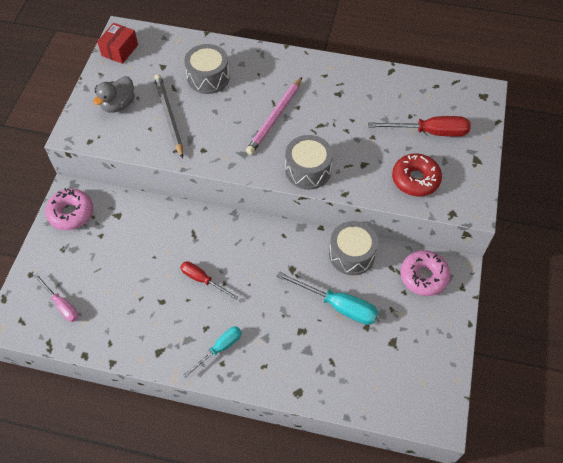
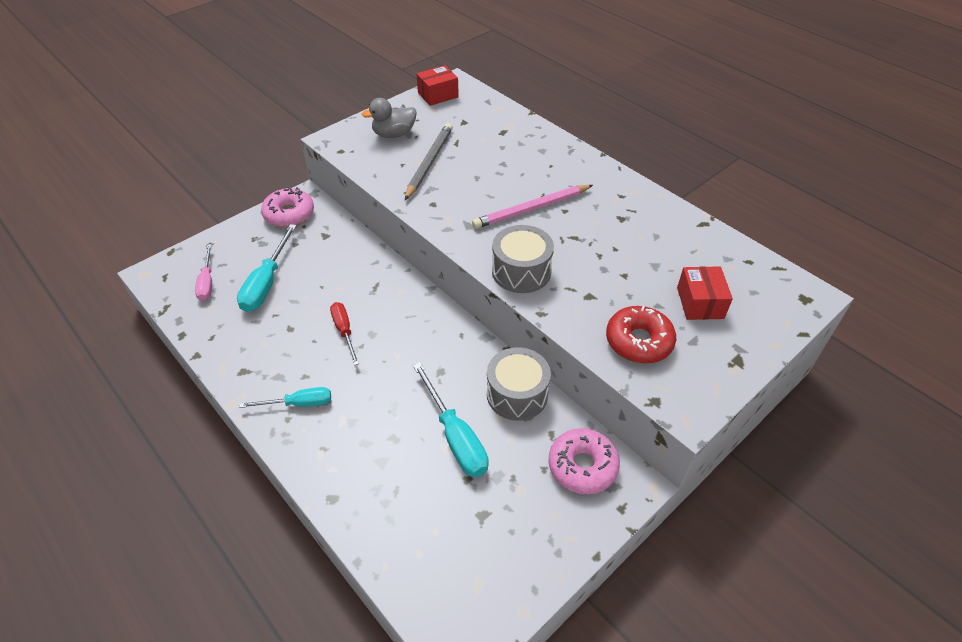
camera: 35 degrees right, 10 degrees down
(109, 278) = (267, 283): none -> turquoise screwdriver
(208, 78) = (497, 148): grey drum -> none
(429, 132) = (700, 303): red screwdriver -> red box

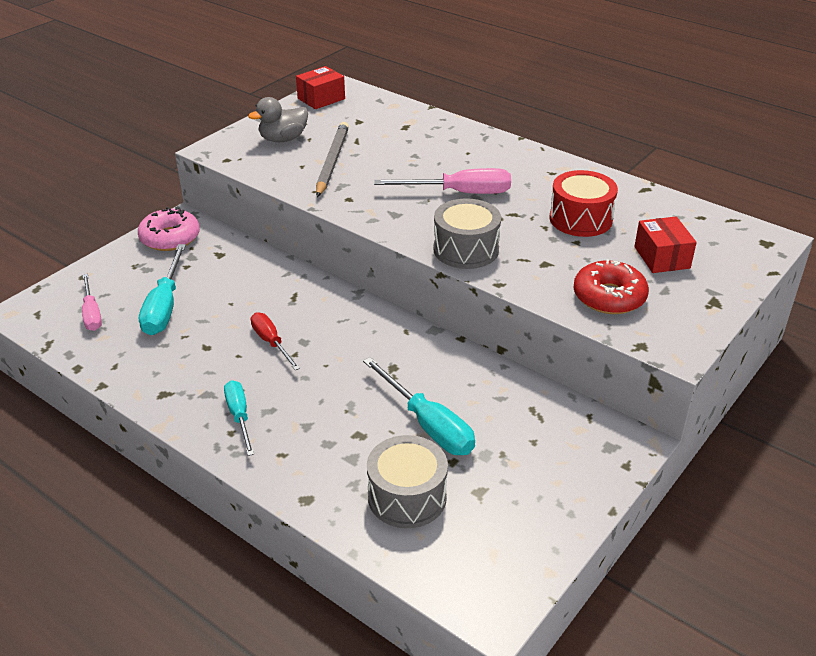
camera: 10 degrees left, 10 degrees down
(299, 404) = (239, 416): turquoise screwdriver -> turquoise screwdriver turned 90 degrees counterclockwise
(517, 394) = (484, 378): grey drum -> grey drum (407, 497)
(531, 209) = (459, 193): pink pencil -> pink screwdriver
(582, 466) = (574, 433): pink donut -> none
(634, 250) = (580, 219): none -> red drum

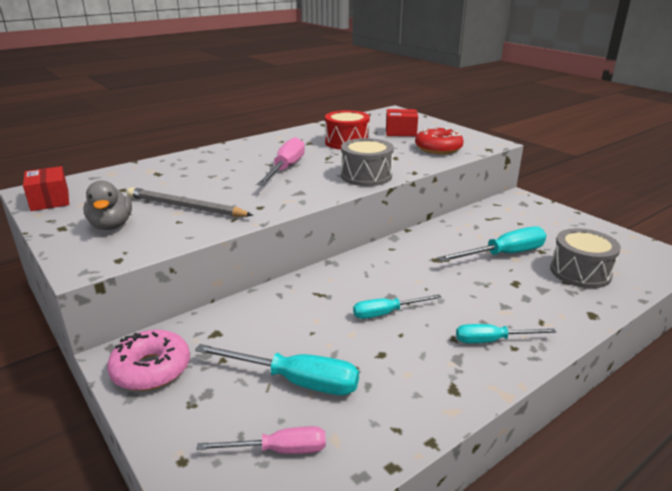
camera: 75 degrees left, 10 degrees down
(271, 342) = (386, 313): red screwdriver -> turquoise screwdriver

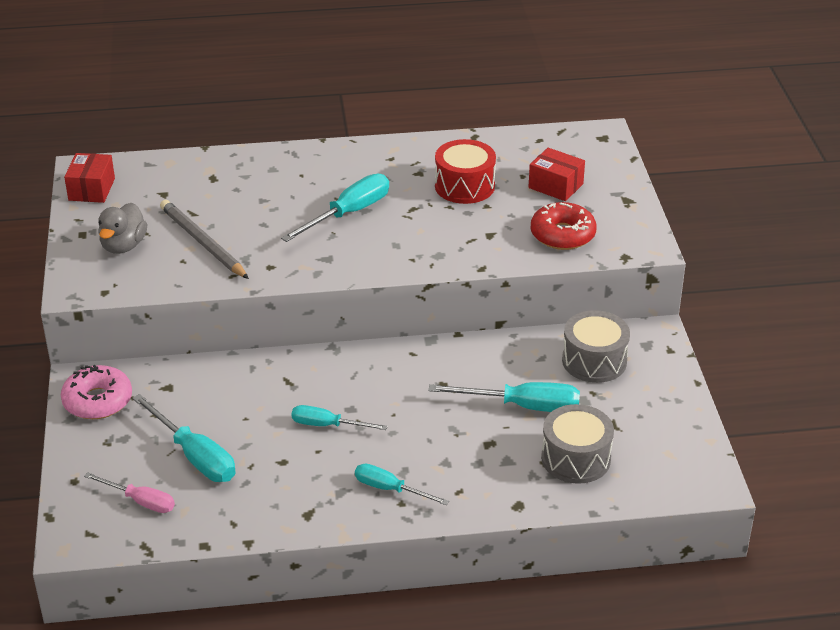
camera: 30 degrees right, 10 degrees up
(286, 168) = (348, 213): pink screwdriver -> turquoise screwdriver
(366, 176) = (421, 256): grey drum -> grey drum (594, 361)

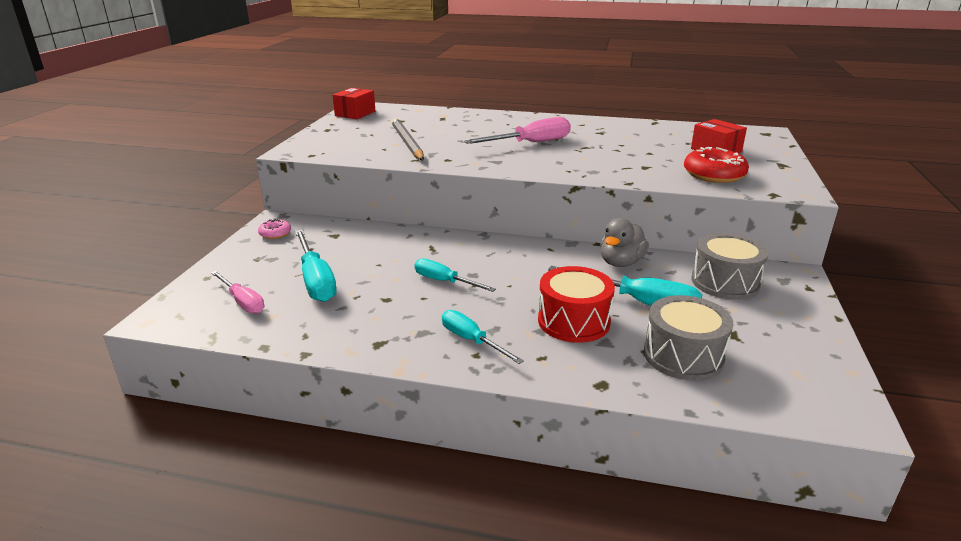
camera: 20 degrees right, 10 degrees down
(98, 401) = (275, 234): pink donut -> pink donut, size x0.53
(123, 246) = (349, 137): grey duck -> grey duck (621, 262)
(348, 213) = (530, 143): turquoise screwdriver -> pink screwdriver
(464, 186) = (635, 142): red drum -> red drum (573, 321)

